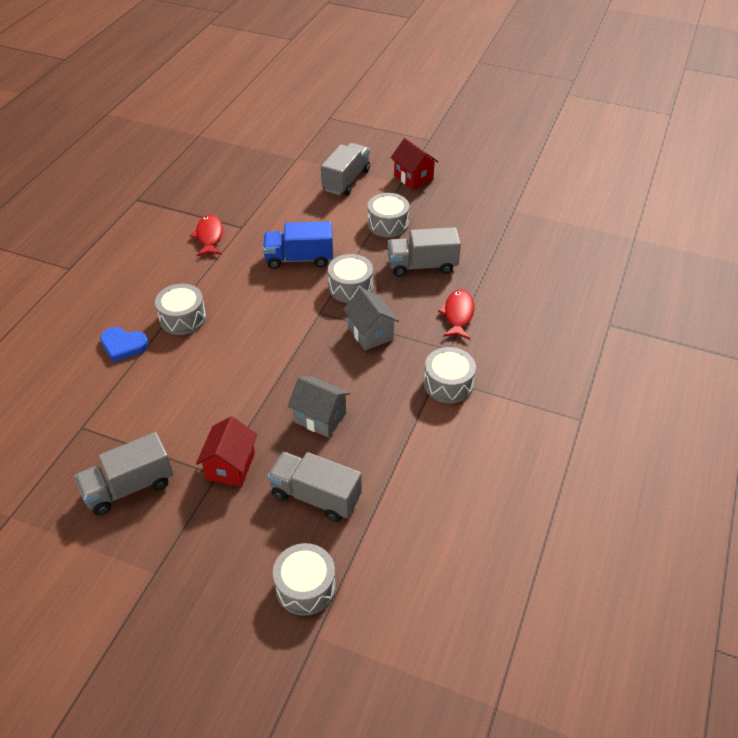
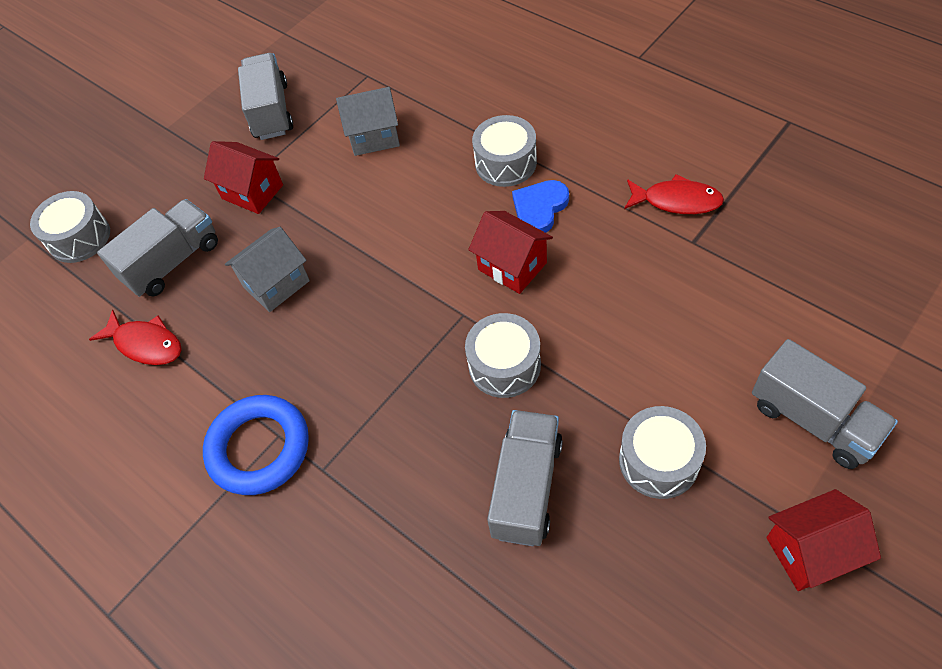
camera: 115 degrees right, 10 degrees up
(123, 345) = (477, 107): blue heart -> blue heart (539, 208)
(276, 298) = (512, 266): none -> red house
(299, 259) = (593, 308): blue truck -> none
(370, 333) = (396, 371): grey house -> grey house (374, 137)
(448, 384) = (259, 448): grey drum -> blue ring
(458, 314) = (389, 508): red fish -> red fish (146, 344)

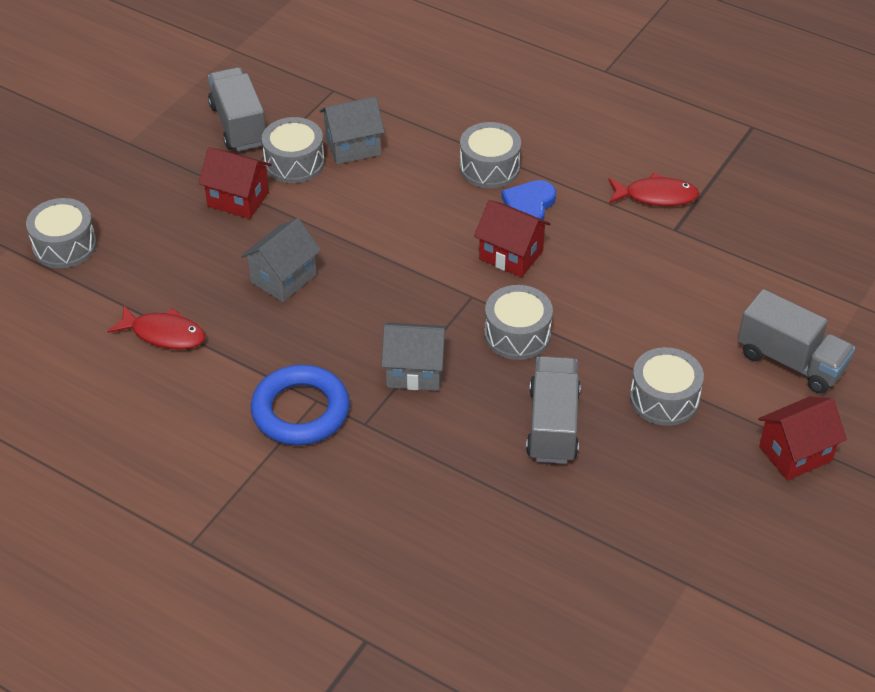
camera: 15 degrees left, 10 degrees down
(172, 262) = (171, 263): grey truck -> none
(314, 153) = (294, 162): none -> grey drum
(387, 406) = (415, 371): none -> grey house

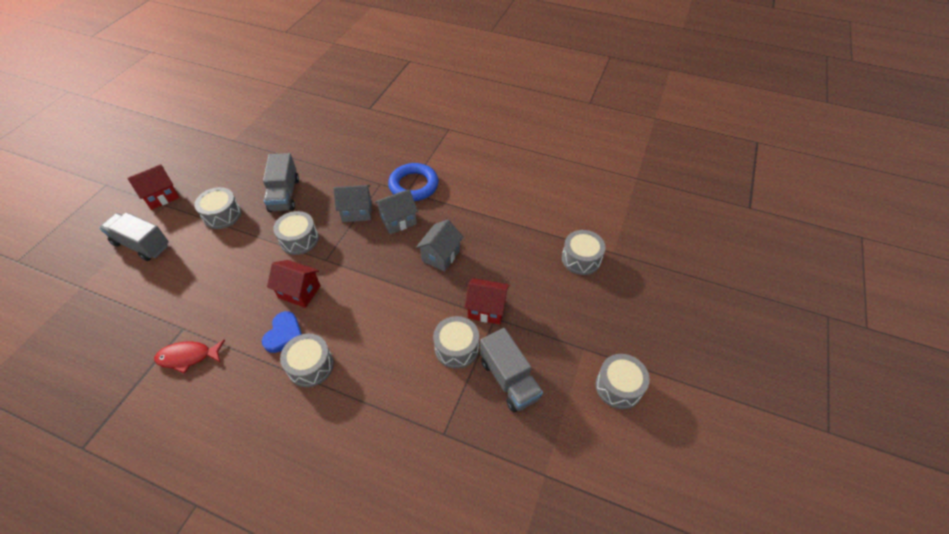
camera: 170 degrees right, 5 degrees up
(109, 103) = (618, 386): none -> grey drum
(164, 334) = (497, 214): red fish -> none
(353, 147) = (416, 370): grey house -> grey house (398, 220)

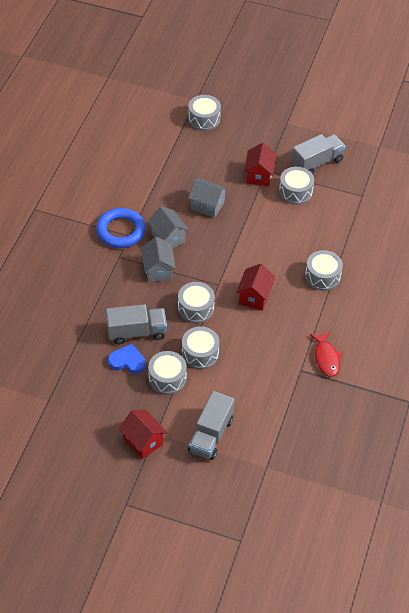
camera: 95 degrees left, 0 degrees up
(284, 334) = (297, 299): blue heart -> blue heart (127, 361)
(618, 386) = (314, 108): grey drum -> grey drum (200, 353)

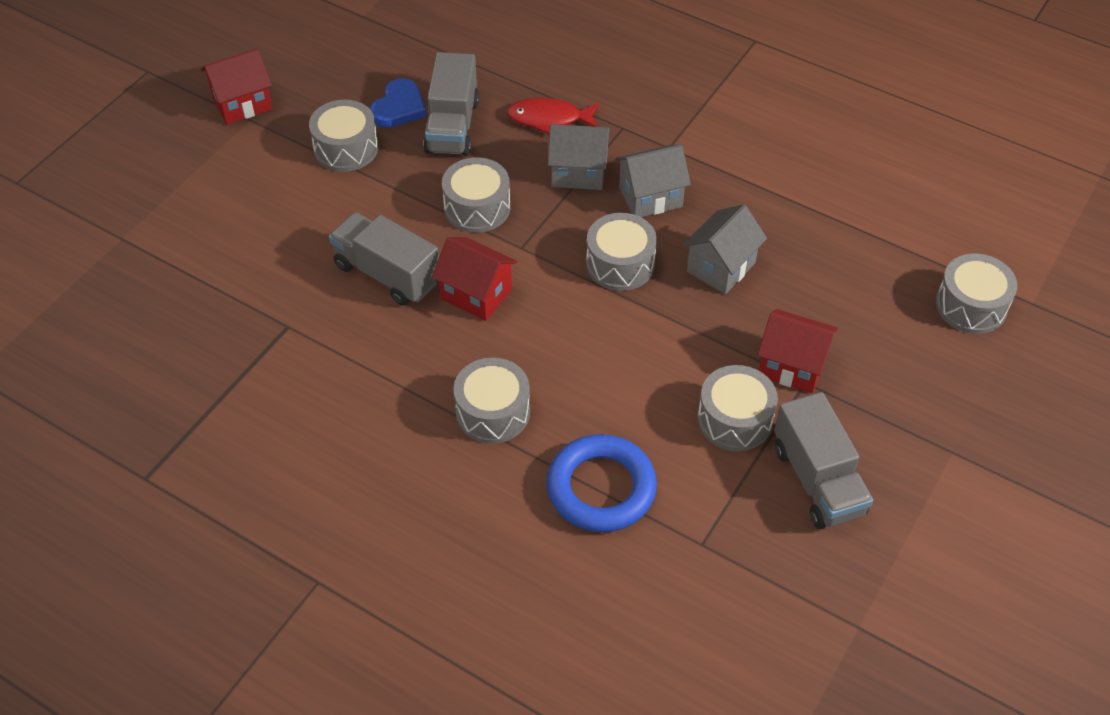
camera: 105 degrees right, 0 degrees up
(121, 231) = (682, 138): blue ring -> blue ring (601, 488)
(200, 353) = (378, 196): grey drum -> grey drum (620, 264)
(211, 435) = (214, 182): grey truck -> grey truck (387, 274)
(326, 358) = (298, 370): red fish -> red fish (549, 119)

